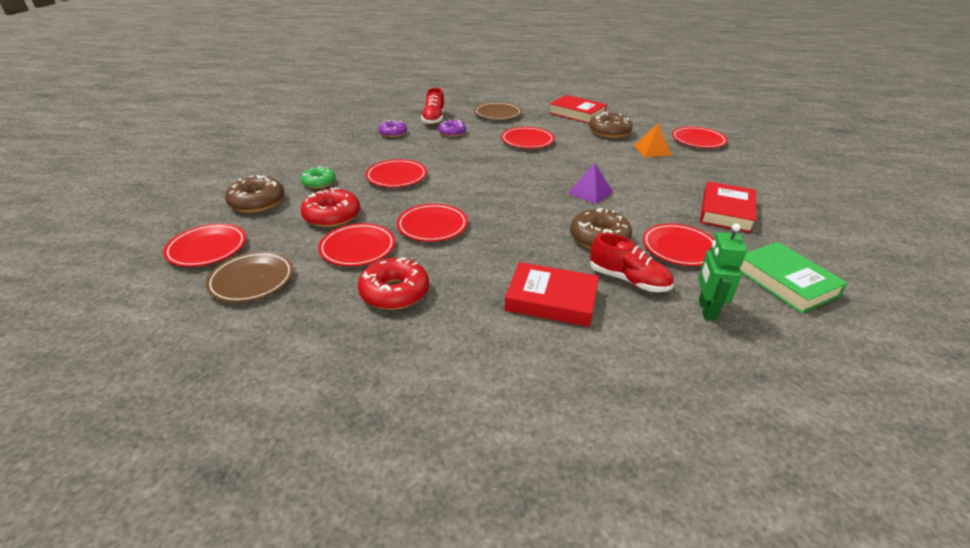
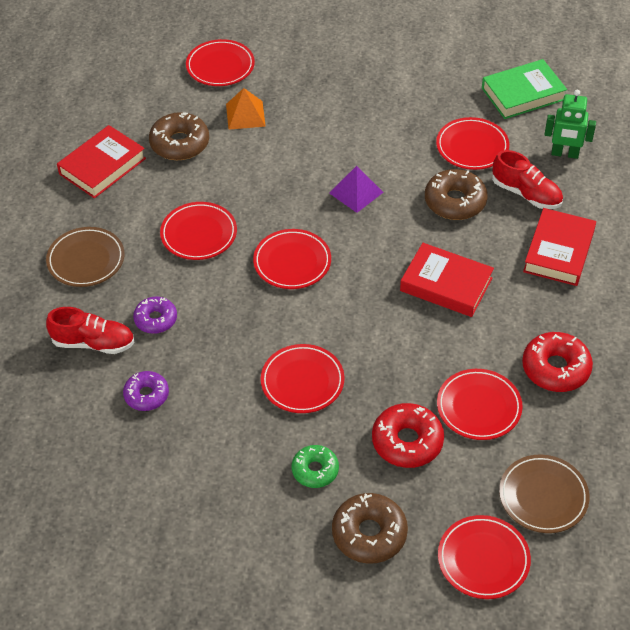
camera: 85 degrees left, 15 degrees up
(432, 226) = (431, 340): red plate -> red plate (292, 262)
(628, 280) = (526, 194): red shoe -> red shoe turned 90 degrees clockwise
(726, 212) = (403, 94): red book -> red book (446, 284)

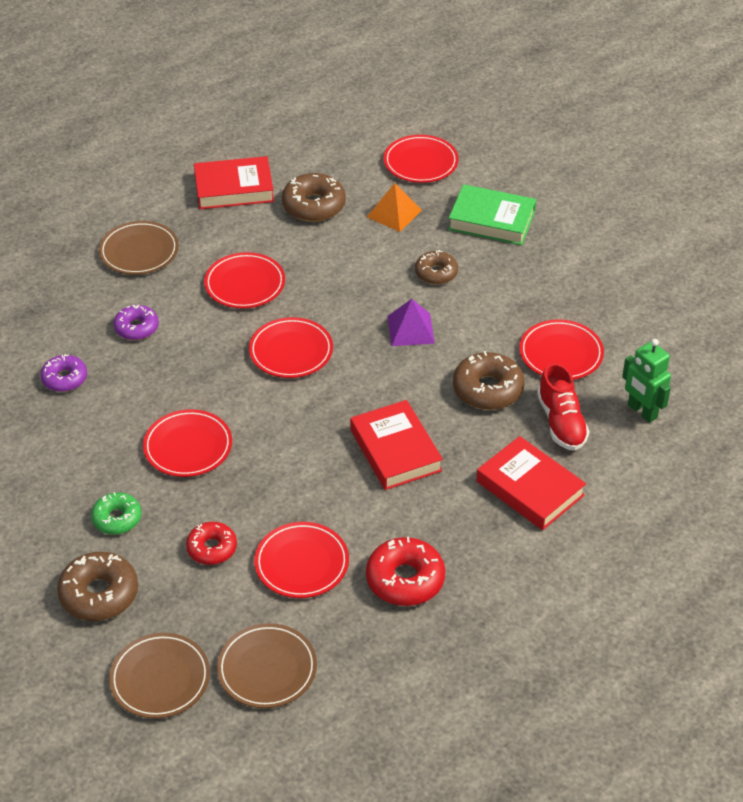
camera: 40 degrees right, 5 degrees down
(93, 343) = (73, 316): red shoe -> none
(325, 141) = (436, 273): none -> brown donut
(407, 441) = (212, 548): red donut -> red donut, size x0.65
(483, 559) = (160, 679): red plate -> brown plate
(523, 94) = (667, 337): green book -> green book (491, 220)
(558, 251) = (530, 488): red book -> red book turned 75 degrees clockwise

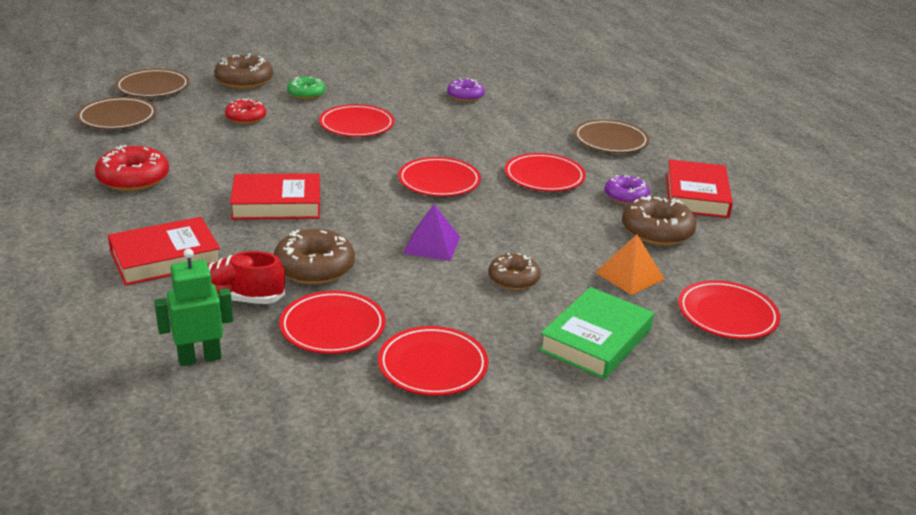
camera: 105 degrees right, 15 degrees down
(136, 328) = (509, 126): purple donut -> purple donut (626, 196)
(301, 563) = (196, 144): red plate -> red plate (432, 366)

